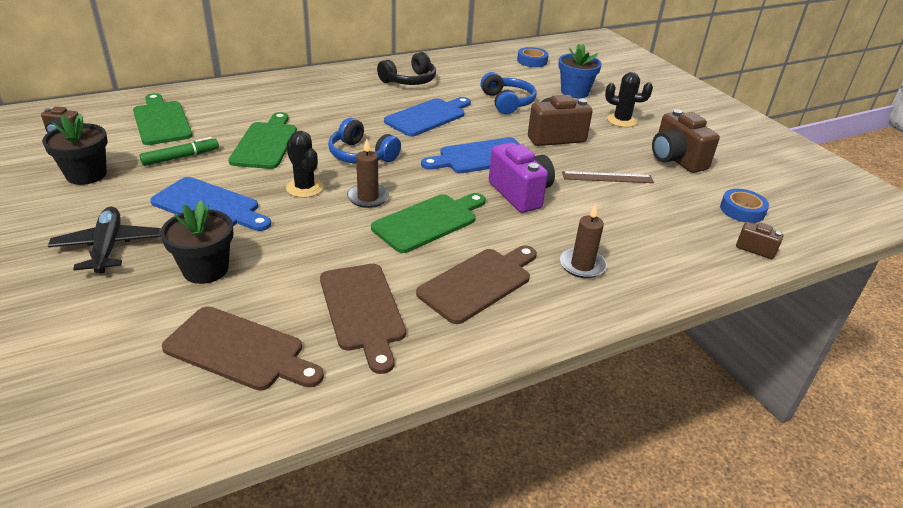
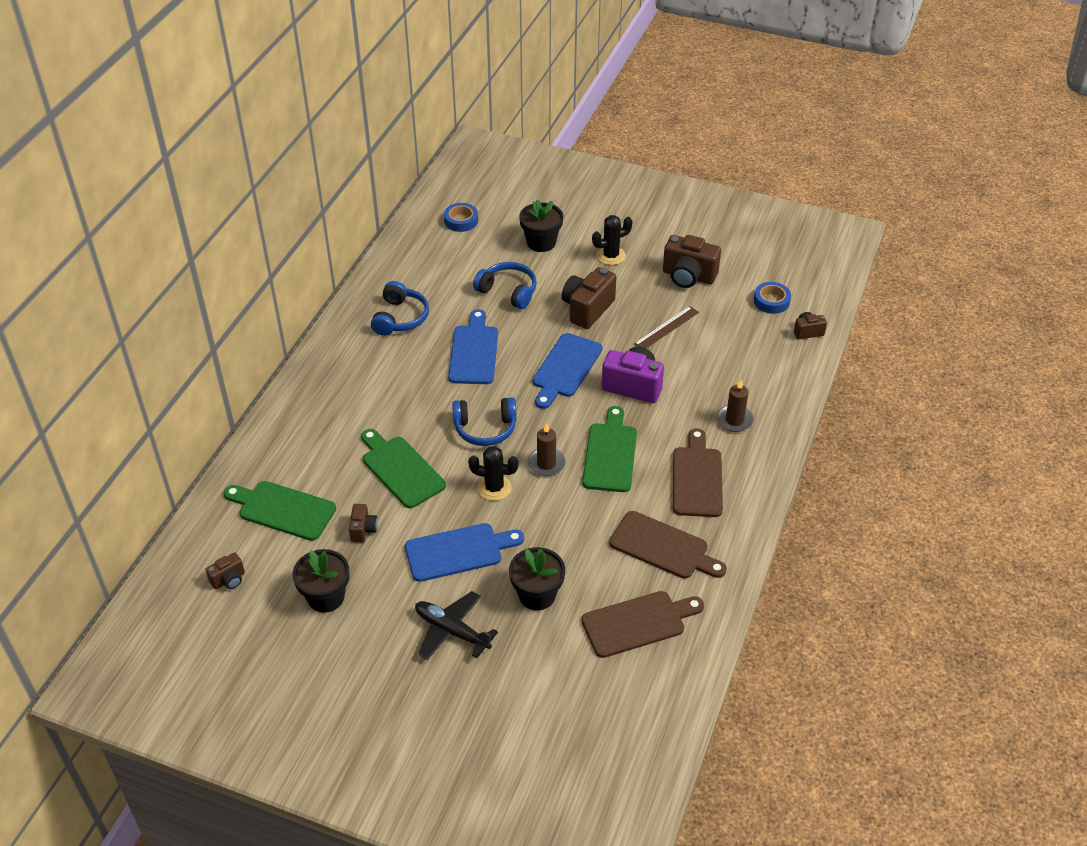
camera: 40 degrees left, 10 degrees up
(180, 157) = (363, 530): green marker -> brown camera
(409, 80) = (400, 318): black headphones -> blue headphones
(574, 92) = (541, 242): blue flower pot -> black flower pot

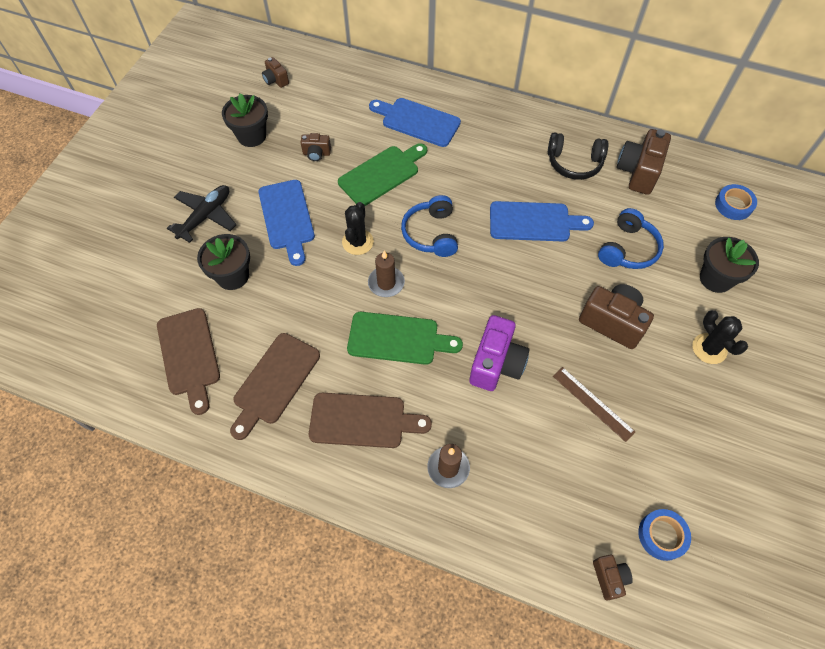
camera: 90 degrees right, 15 degrees up
(283, 510) = (341, 103): green cutting board -> none
(400, 318) = (574, 163): blue headphones -> black headphones
(565, 368) = (517, 300): blue cutting board -> blue cutting board (417, 121)
(688, 276) = (690, 434): brown camera -> brown camera (638, 172)

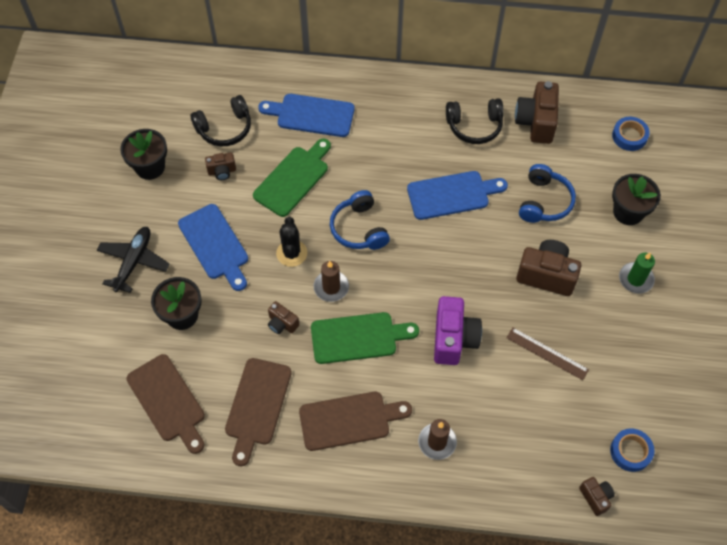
camera: 15 degrees left, 0 degrees up
(276, 80) = (153, 101): brown camera -> brown camera (282, 324)
(332, 117) = (225, 128): none -> black headphones
(709, 348) = (635, 279): black cactus -> green candle

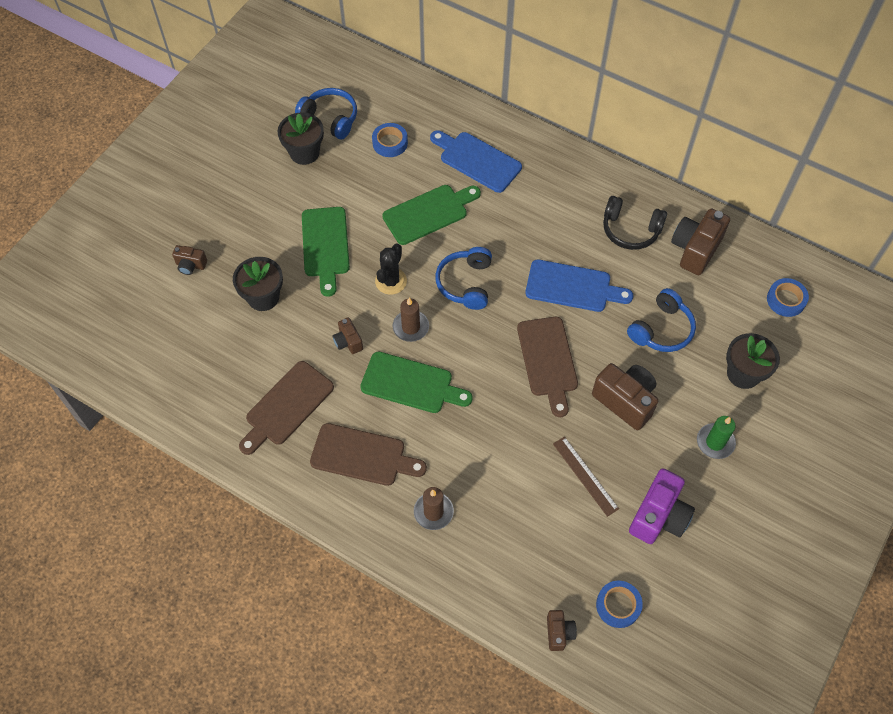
camera: 25 degrees right, 0 degrees up
(134, 262) = (246, 232): black plane -> none
(157, 126) = (330, 118): none -> blue headphones
(168, 401) = (211, 368): brown cutting board -> brown cutting board (548, 361)
(215, 245) = (325, 246): blue cutting board -> green cutting board
(222, 171) = (367, 181): brown camera -> brown camera (191, 265)
(225, 128) = (390, 143): black headphones -> blue tape
(453, 339) = (501, 423): purple camera -> purple camera (659, 516)

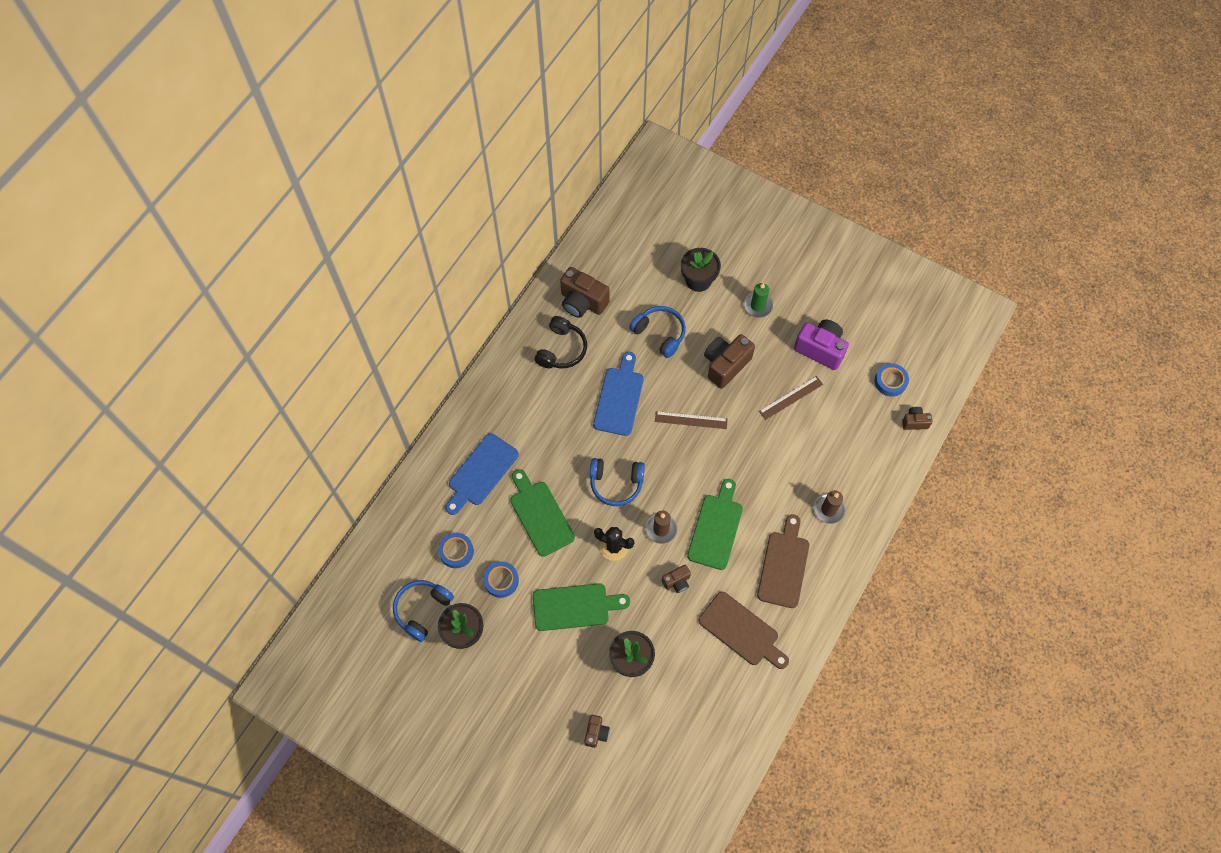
camera: 90 degrees left, 5 degrees up
(548, 361) = (691, 420): brown cutting board -> brown ruler
(786, 300) = (631, 243): blue tape -> blue tape (501, 580)

